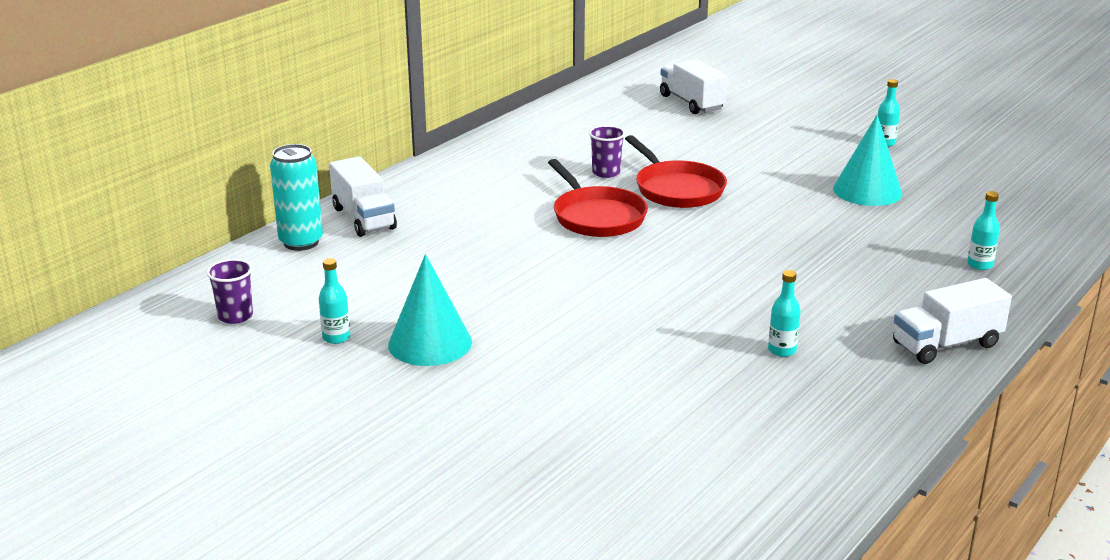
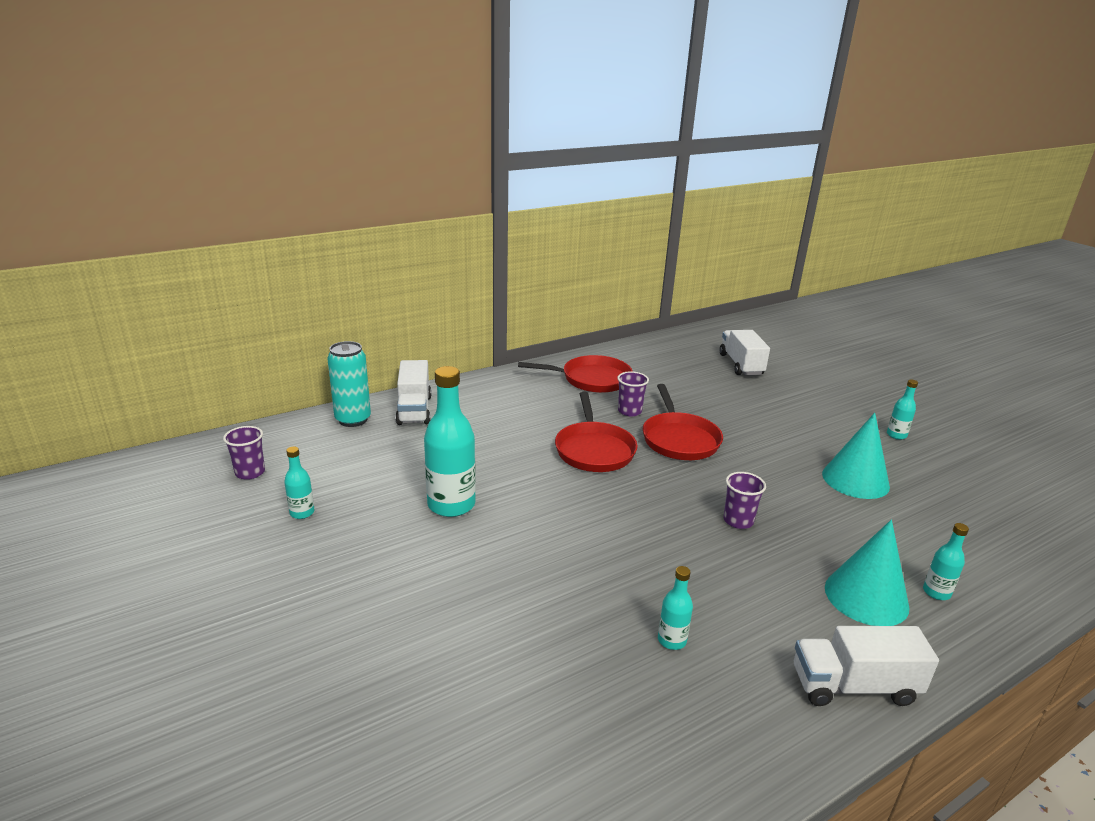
camera: 20 degrees right, 0 degrees up
(430, 343) = (367, 539): turquoise cone -> turquoise cone (866, 597)
(490, 296) = (451, 505): none -> turquoise bottle
(540, 148) = (592, 379): none -> red pan
(781, 248) = (738, 521): none -> purple cup

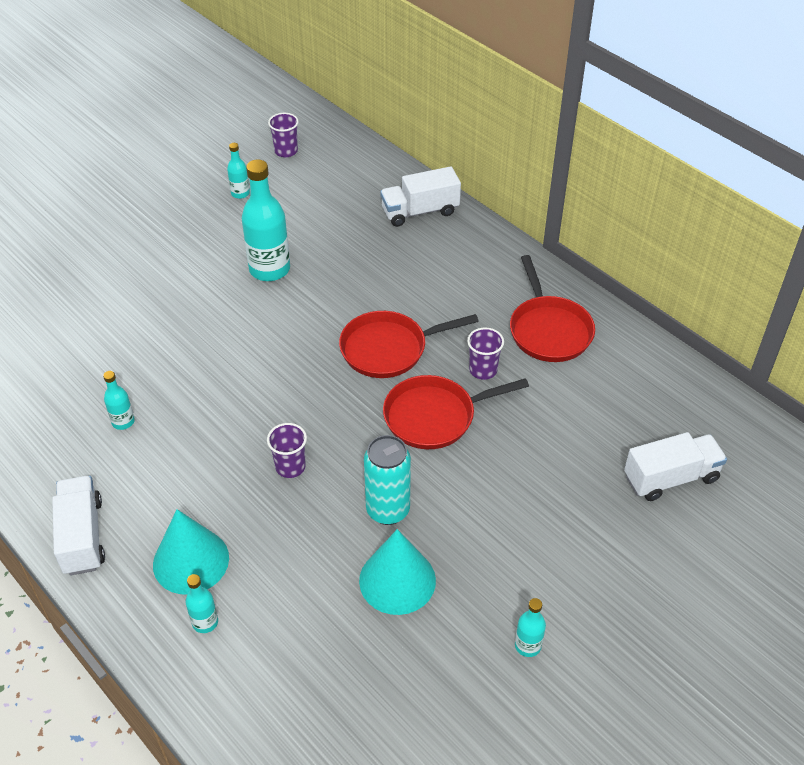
camera: 80 degrees right, 20 degrees up
(353, 420) = (386, 179): turquoise can -> turquoise can (388, 510)

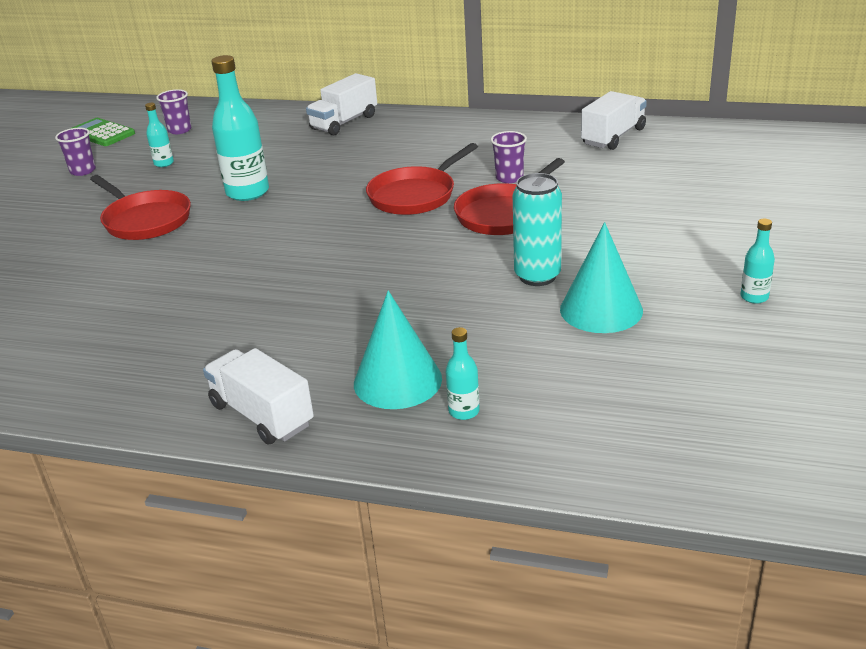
camera: 30 degrees left, 15 degrees down
(123, 422) = (212, 327): turquoise bottle -> none
(227, 124) = (102, 133): none -> green calculator
(290, 467) = (417, 288): purple cup -> purple cup (83, 171)
(549, 330) = (532, 142): red pan -> red pan (145, 220)
(671, 478) = (725, 175): white truck -> white truck (613, 137)

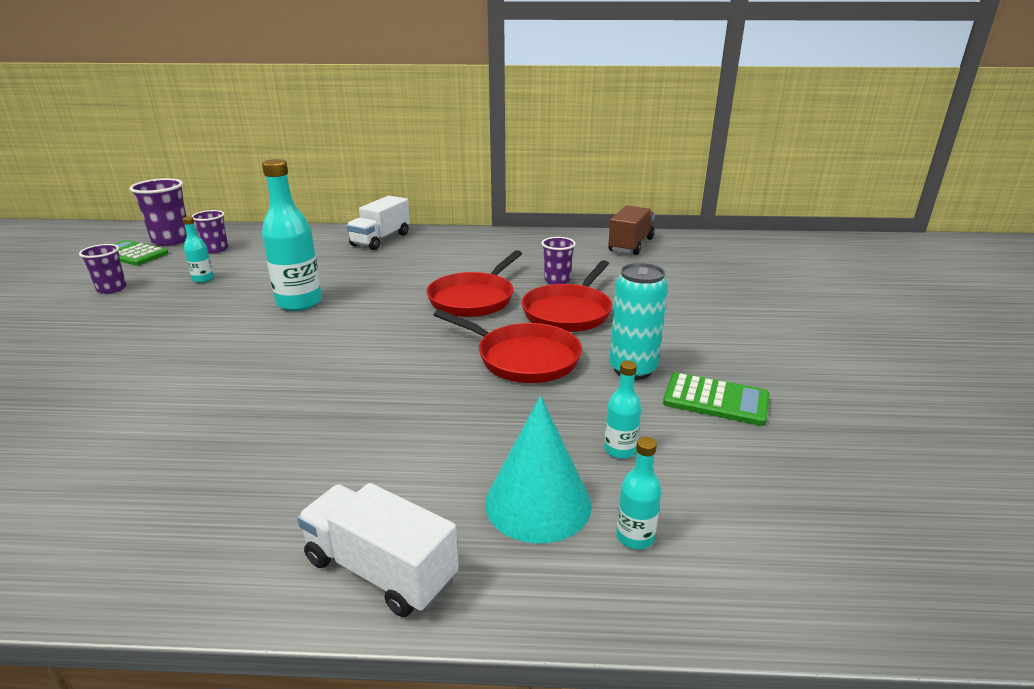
camera: 15 degrees left, 5 degrees down
(139, 118) = (171, 240): none -> purple cup
(145, 220) = (188, 334): red pan -> red pan (523, 358)
(601, 309) = (715, 400): turquoise cone -> green calculator
(613, 137) = (631, 245): white truck -> brown truck
(754, 297) = (851, 378): turquoise bottle -> turquoise bottle (620, 450)

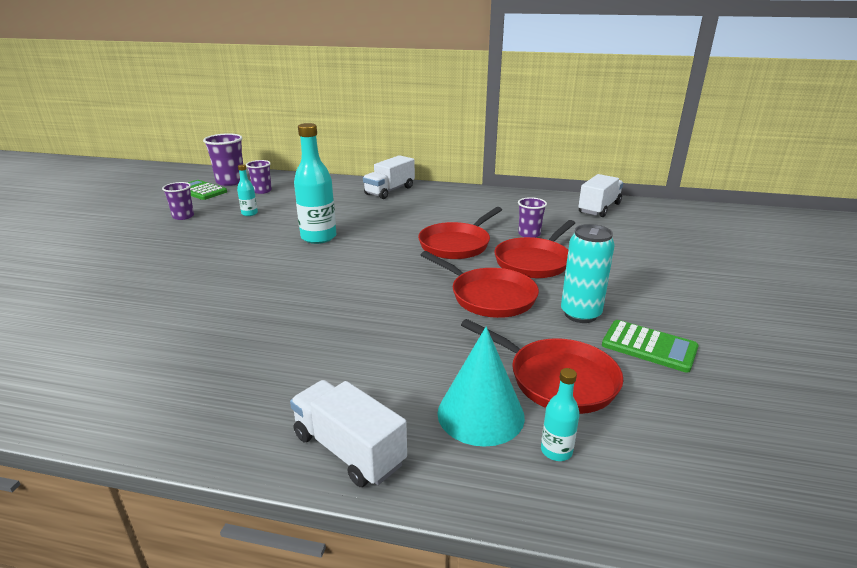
camera: 10 degrees right, 0 degrees up
(620, 450) = (557, 379): turquoise bottle -> red pan
(631, 245) = (599, 208): brown truck -> white truck

